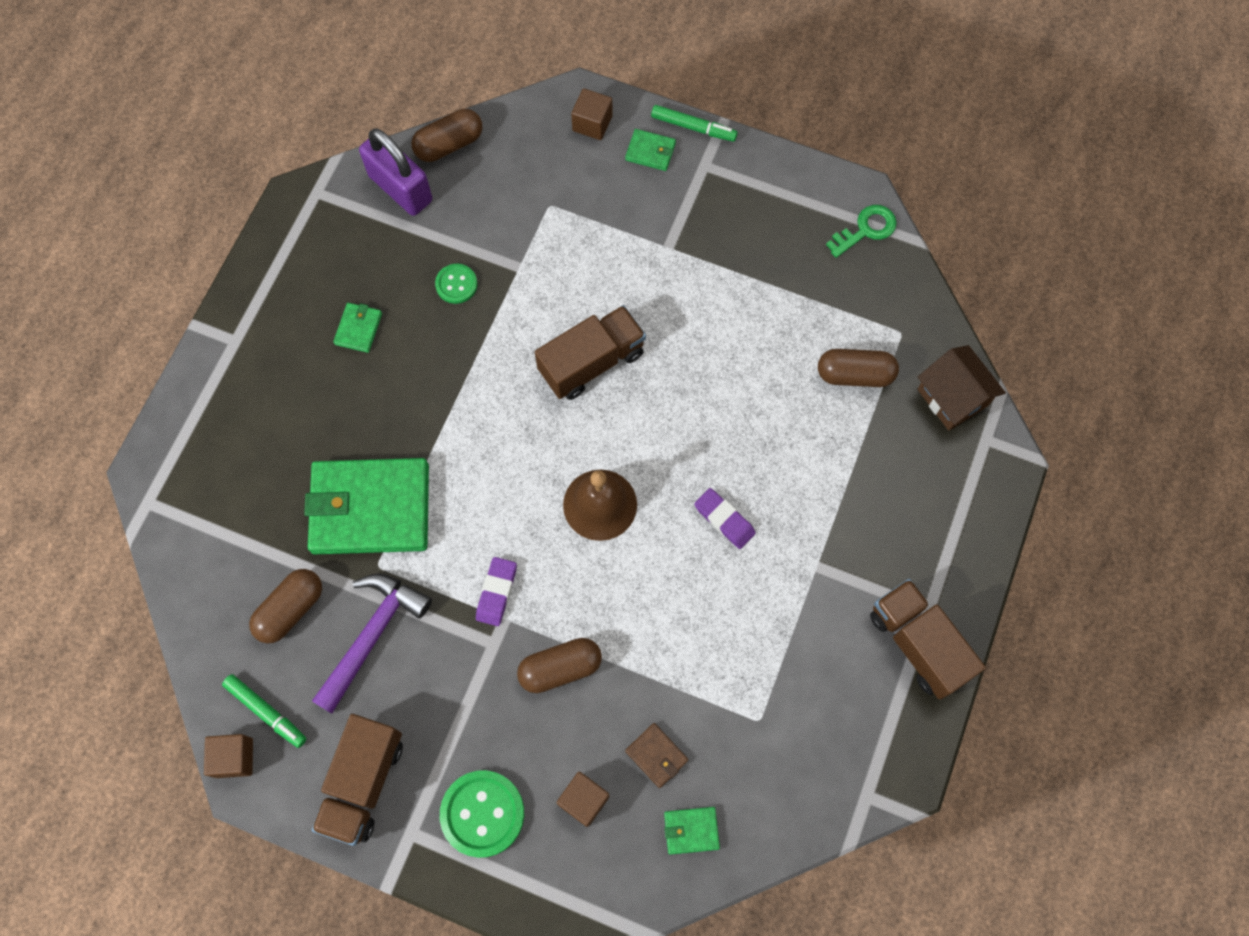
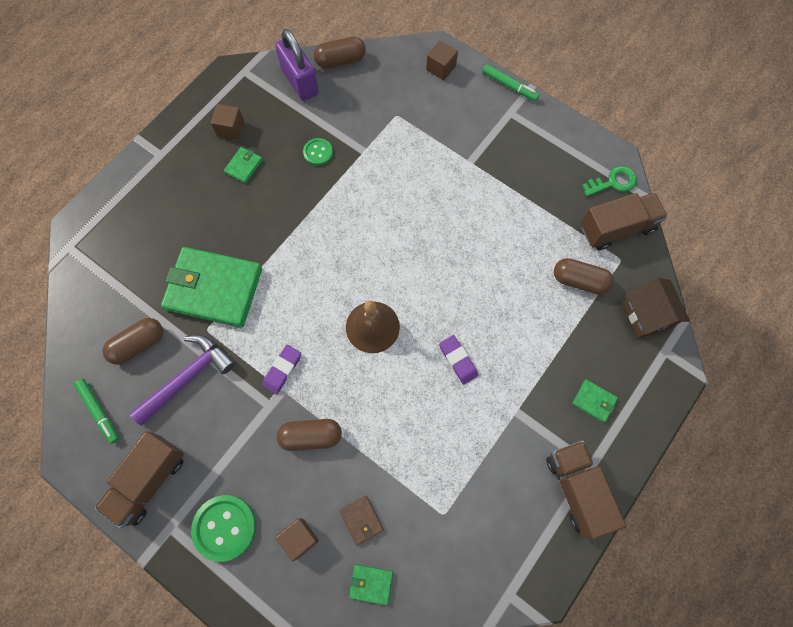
camera: 15 degrees right, 0 degrees up
(234, 758) = (67, 438): brown cube -> brown cube (230, 128)
(591, 362) = (395, 227): brown truck -> brown truck (616, 228)
(650, 152) = (475, 95): green wallet -> green wallet (594, 401)

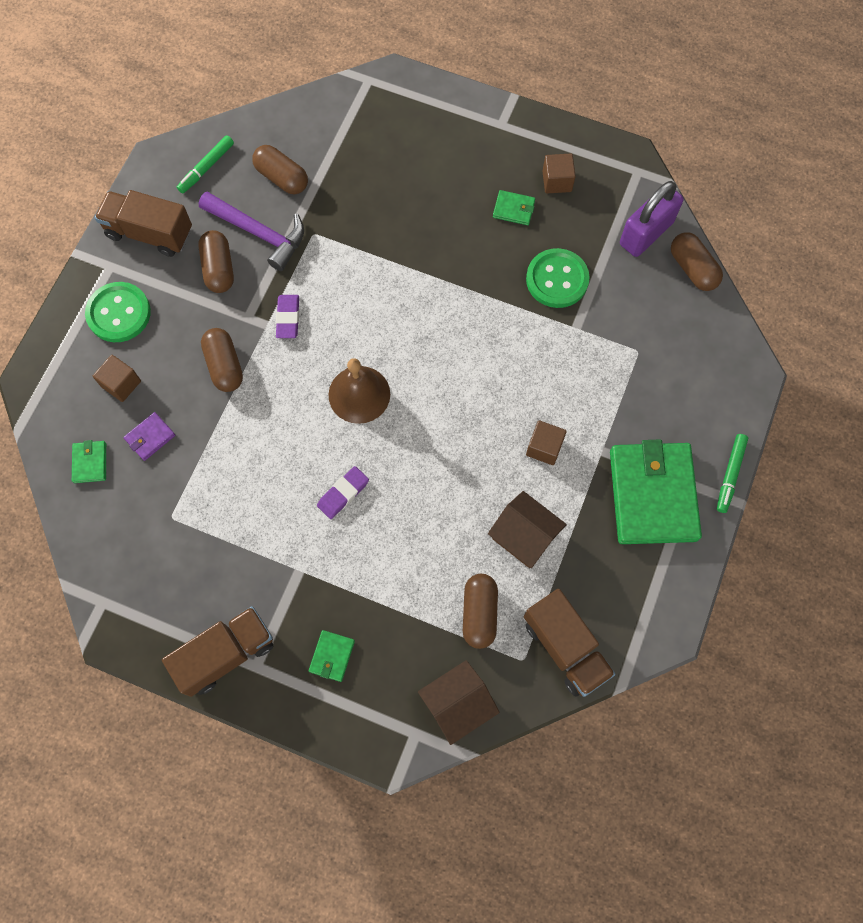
camera: 75 degrees right, 0 degrees up
(211, 421) = (219, 269): none -> brown capsule
(214, 289) = (360, 226): green wallet -> green wallet (653, 495)
(282, 370) = (288, 318): purple eraser -> purple eraser turned 75 degrees clockwise
(318, 152) = (557, 279): green button -> green button, size x1.75
(361, 520) = (150, 437): brown wallet -> purple wallet
(441, 68) = (725, 385): brown cube -> brown cube (544, 447)
(525, 233) = (524, 536): none -> brown house
(613, 182) = (631, 633): green key -> none

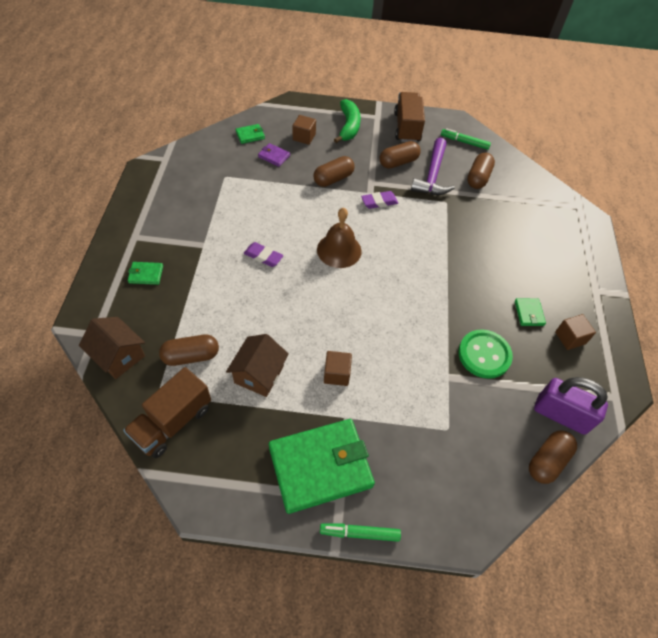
camera: 70 degrees right, 15 degrees down
(119, 313) = (348, 126): green button -> green banana
(226, 654) = (140, 220): brown truck -> none

